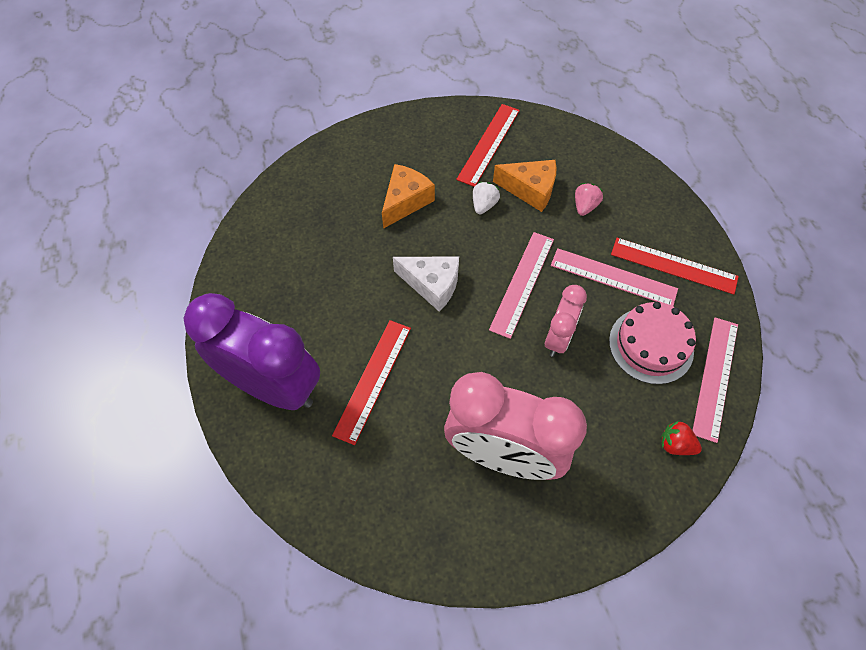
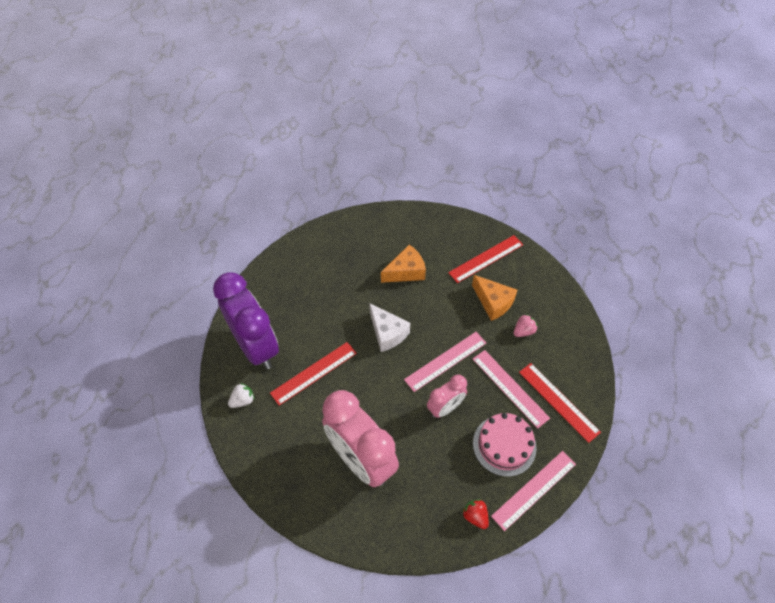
camera: 30 degrees right, 5 degrees down
(484, 205) = (455, 298): white strawberry -> white strawberry (243, 400)

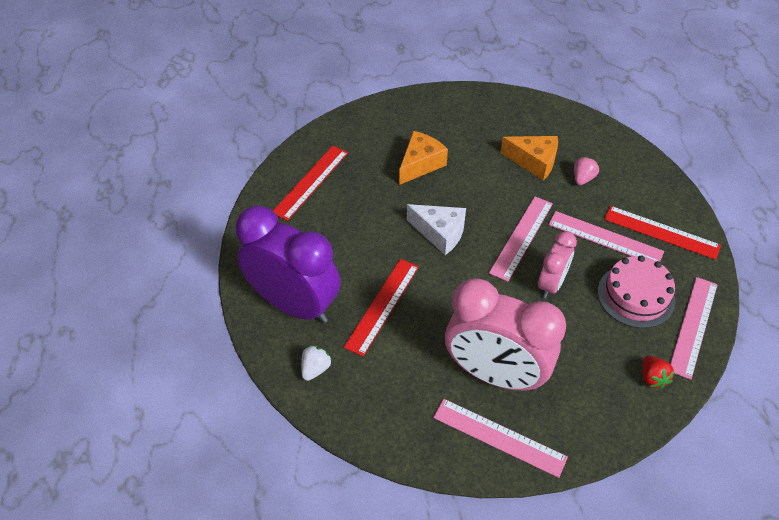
camera: 25 degrees left, 5 degrees down
(335, 508) = (499, 437): none -> pink ruler
(475, 516) = (652, 378): red strawberry -> red strawberry turned 135 degrees counterclockwise
(486, 258) = (498, 122): red ruler -> red ruler (310, 182)

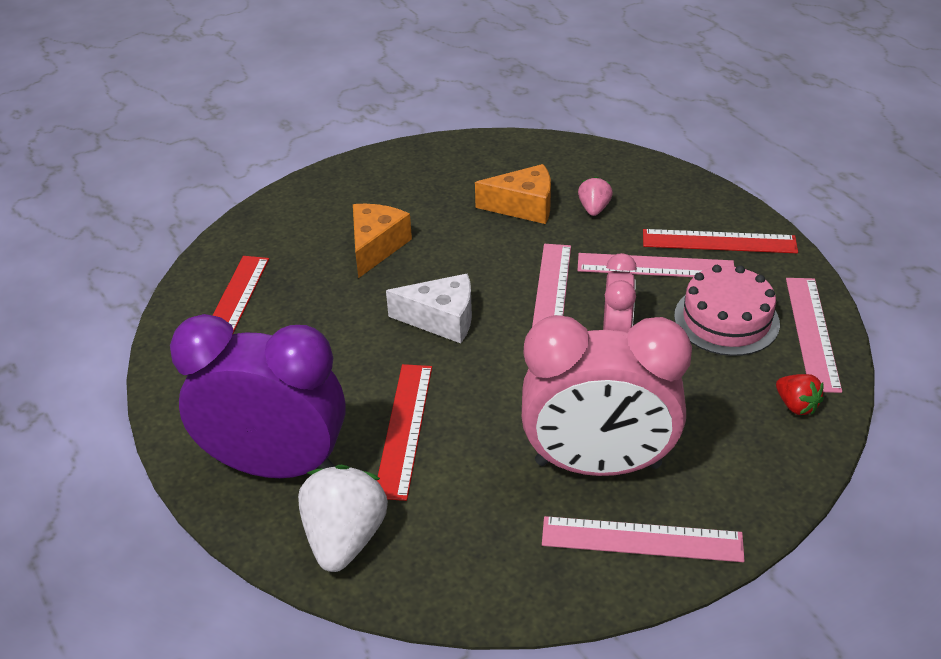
camera: 20 degrees left, 10 degrees down
(315, 369) = (345, 538): white strawberry -> white strawberry, size x1.90

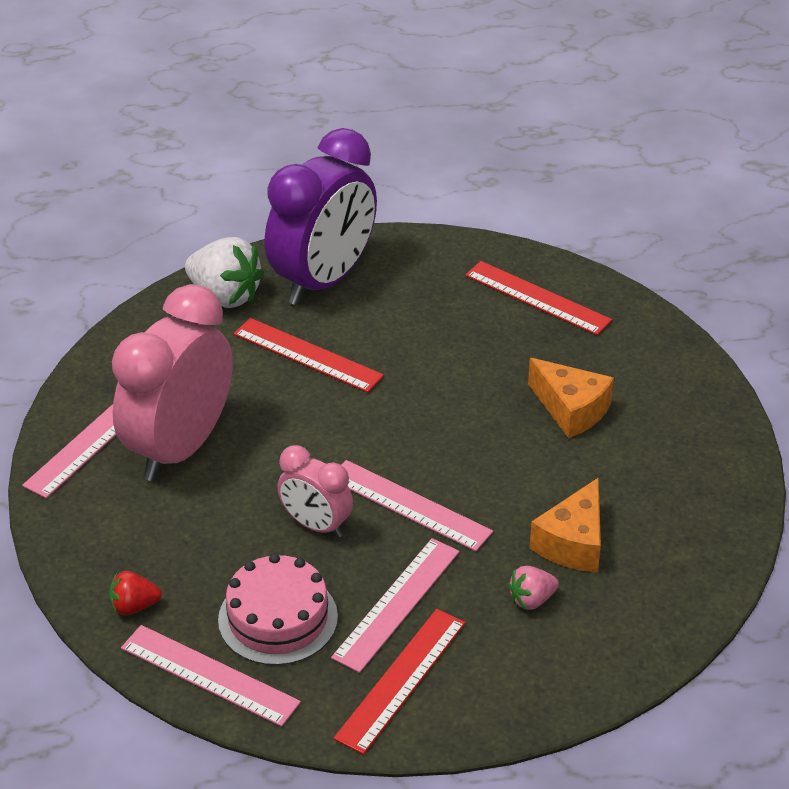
camera: 115 degrees right, 0 degrees up
(442, 319) = (427, 419): white cheese -> none
(594, 209) = (531, 600): pink strawberry -> pink strawberry turned 120 degrees clockwise

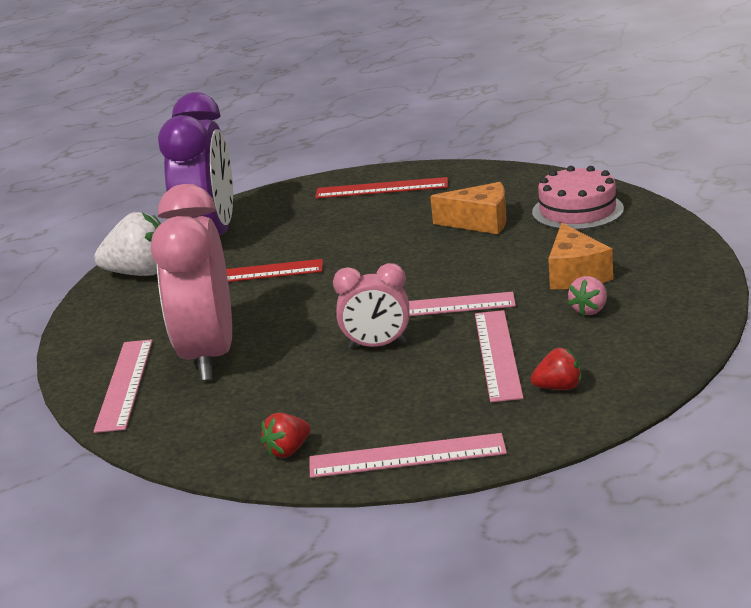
camera: 30 degrees left, 15 degrees down
(278, 618) = (417, 402): pink cake -> pink cake (577, 210)
(401, 679) = (559, 387): red ruler -> red strawberry

